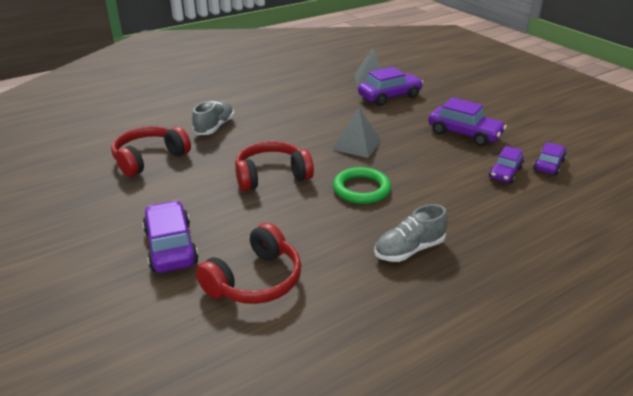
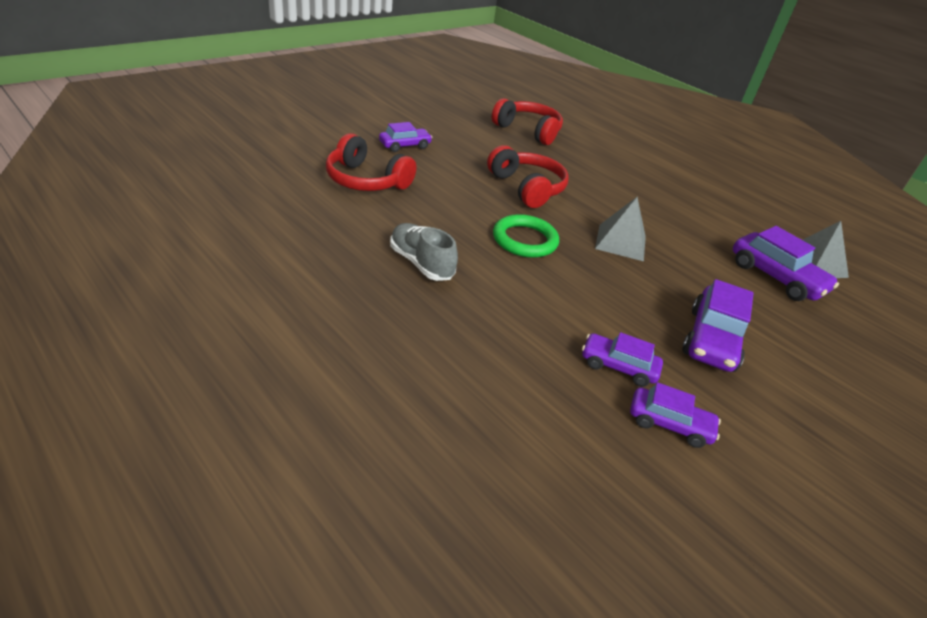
camera: 75 degrees right, 5 degrees up
(171, 247) = (405, 146): purple car -> purple car, size x0.64
(214, 127) = (603, 157): grey shoe -> none

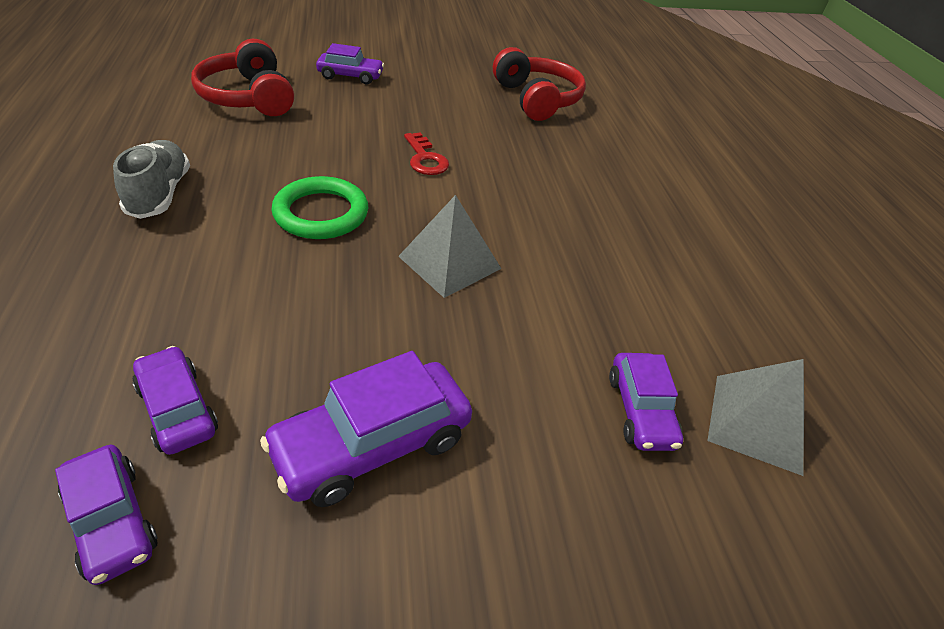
camera: 35 degrees right, 5 degrees up
(527, 188) = (425, 159): red headphones -> red key
(775, 277) = (640, 410): purple car -> purple car, size x0.64

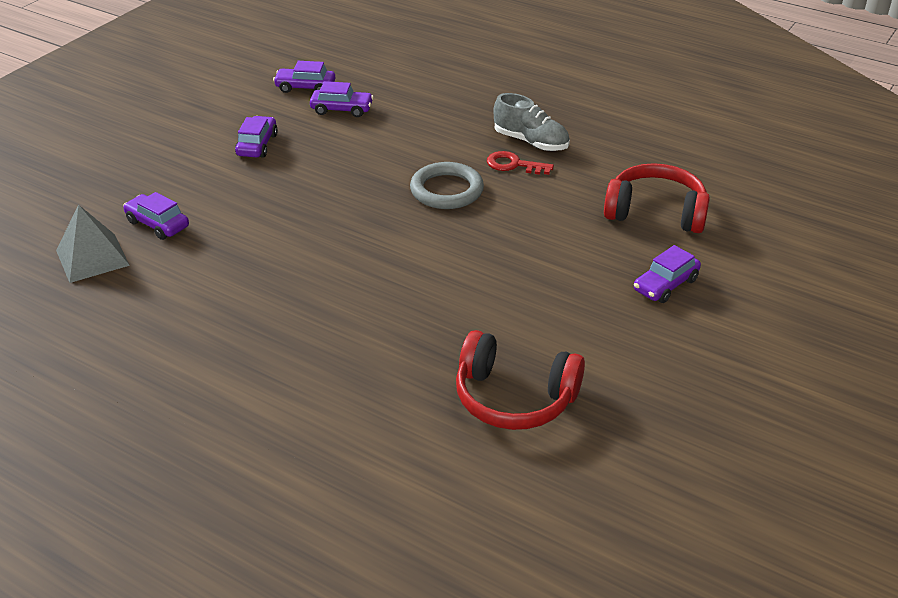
camera: 135 degrees right, 5 degrees down
(321, 213) = (446, 190): green ring -> grey ring
(372, 445) = (257, 145): purple car -> purple car, size x0.64
(425, 159) = (469, 263): red key -> red key (514, 165)
(449, 262) = (339, 218): grey pyramid -> none

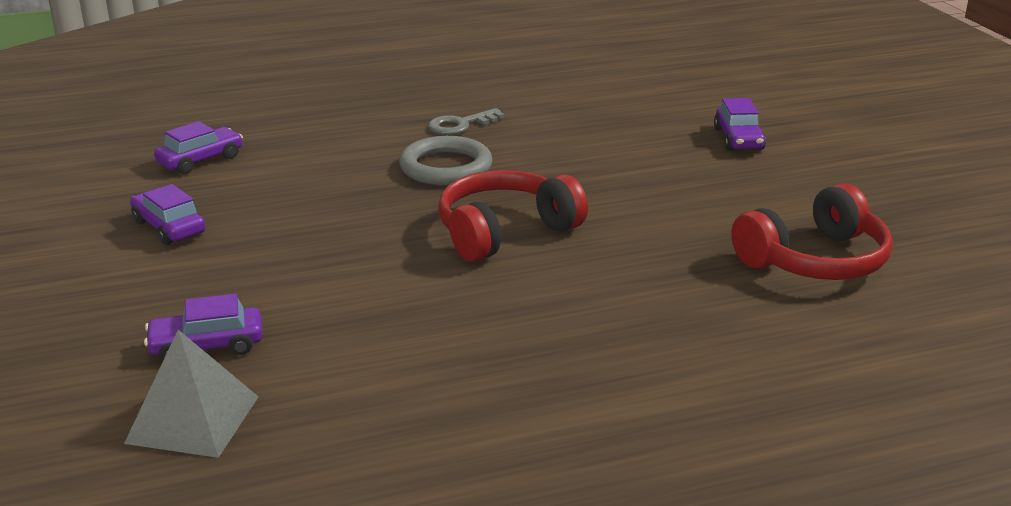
camera: 50 degrees left, 10 degrees down
(305, 87) = (115, 162): purple car -> none
(514, 165) = (460, 125): red key -> grey key
(531, 142) = (438, 105): grey shoe -> none
(656, 212) = (632, 103): red headphones -> red headphones (505, 232)

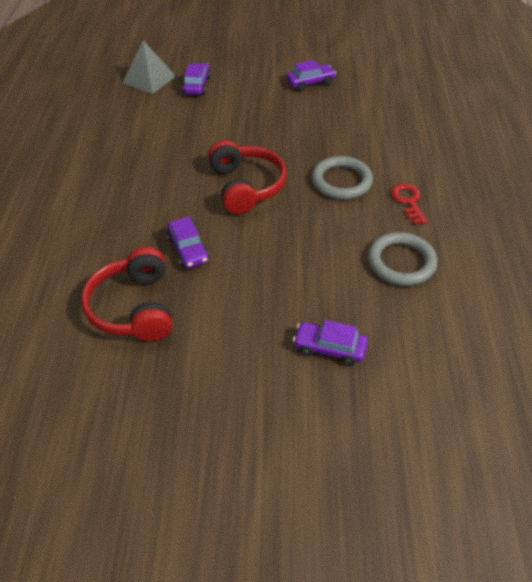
camera: 110 degrees right, 20 degrees up
(200, 160) = (388, 96): purple car -> purple car (188, 249)
(460, 125) = (408, 201): grey key -> red key
(575, 119) = (401, 262): none -> grey ring

